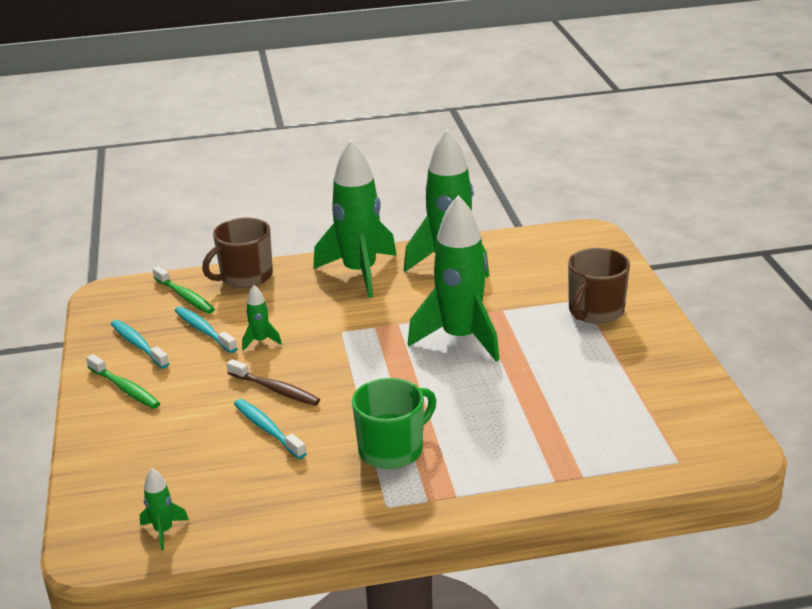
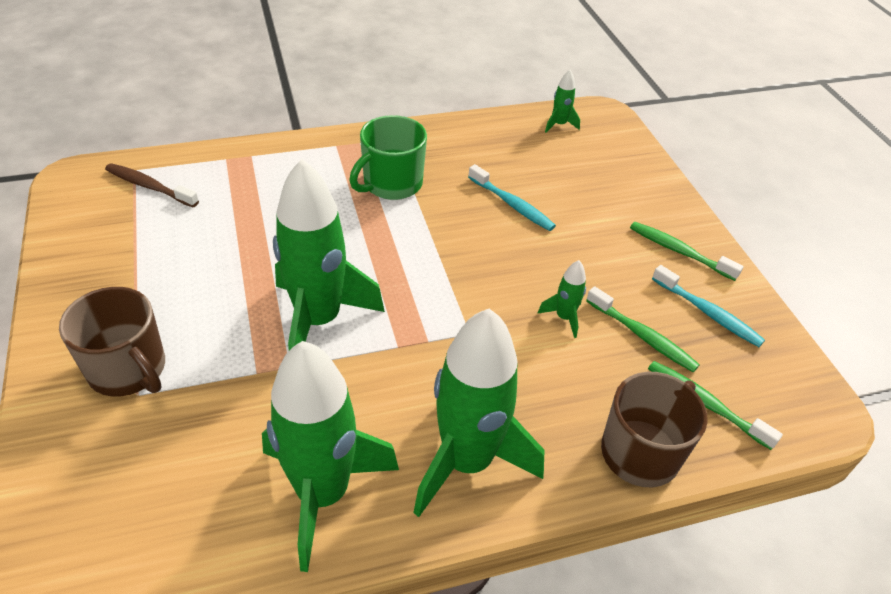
camera: 170 degrees right, 15 degrees up
(204, 330) = (643, 336): turquoise toothbrush -> green toothbrush
(275, 390) = (520, 248): brown toothbrush -> brown toothbrush (149, 186)
(595, 311) = (128, 369): brown mug -> brown mug turned 105 degrees clockwise

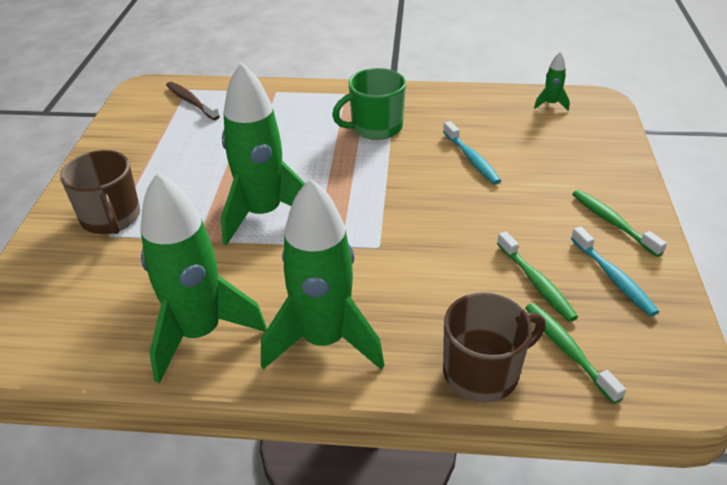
camera: 25 degrees right, 5 degrees down
(564, 317) = (470, 253): green rocket -> none

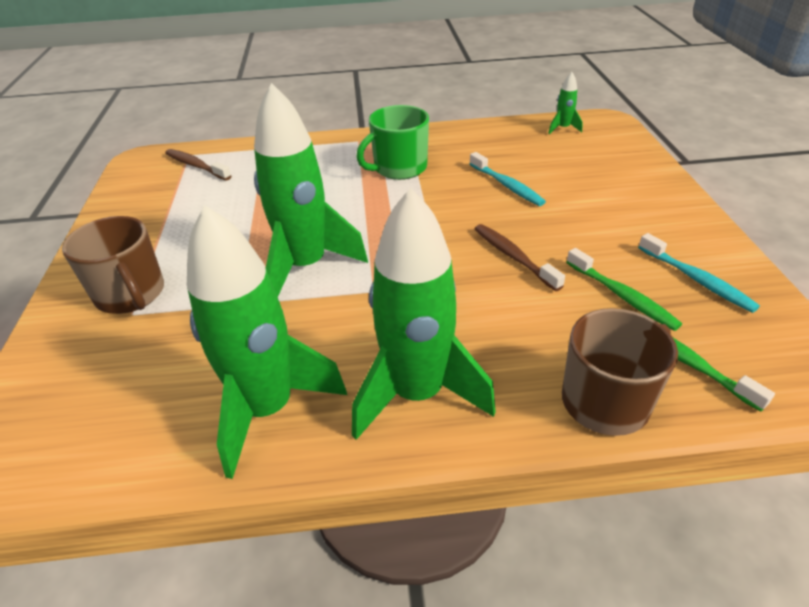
camera: 10 degrees left, 0 degrees up
(451, 231) = (513, 256): none -> brown toothbrush
(612, 222) = (670, 227): green toothbrush -> none

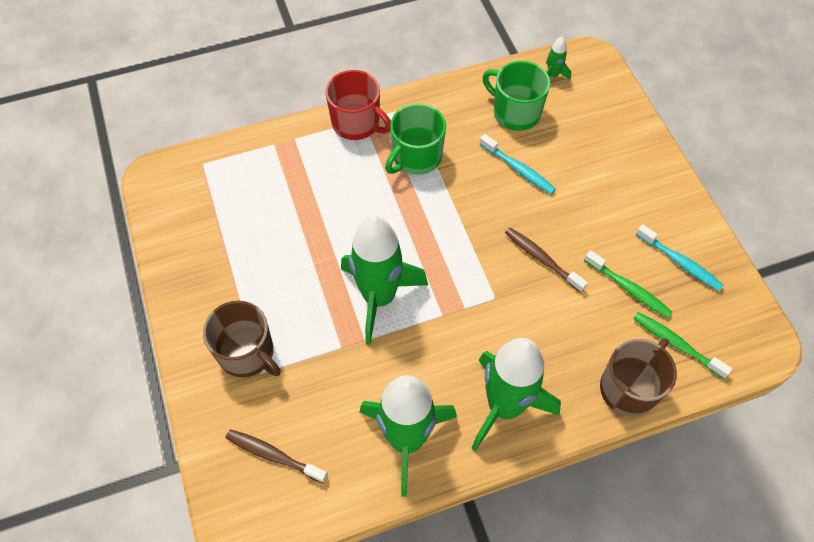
camera: 15 degrees left, 20 degrees up
(196, 166) = (218, 180): brown toothbrush -> brown toothbrush (273, 455)
(350, 142) = (357, 123): none -> red mug
(516, 148) = (515, 112): none -> green mug

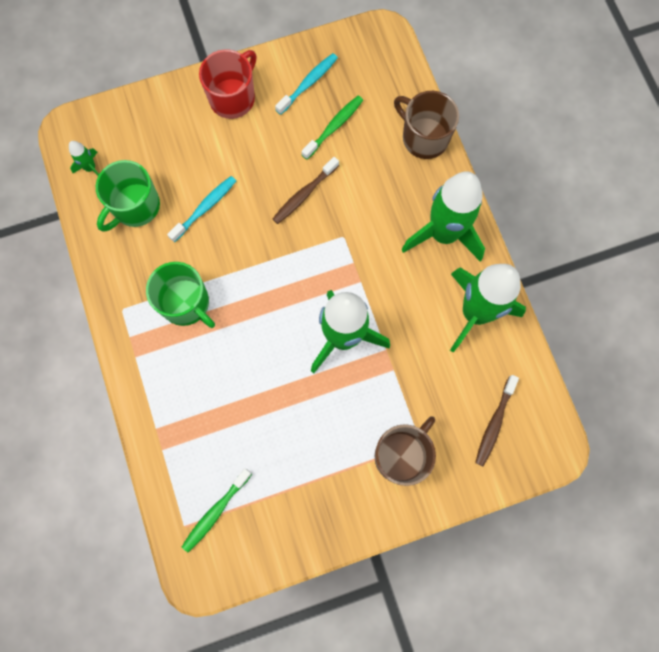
camera: 90 degrees left, 15 degrees up
(357, 123) = (139, 363): red mug -> red mug (233, 98)
(676, 344) = (385, 97): green toothbrush -> green toothbrush (215, 512)

